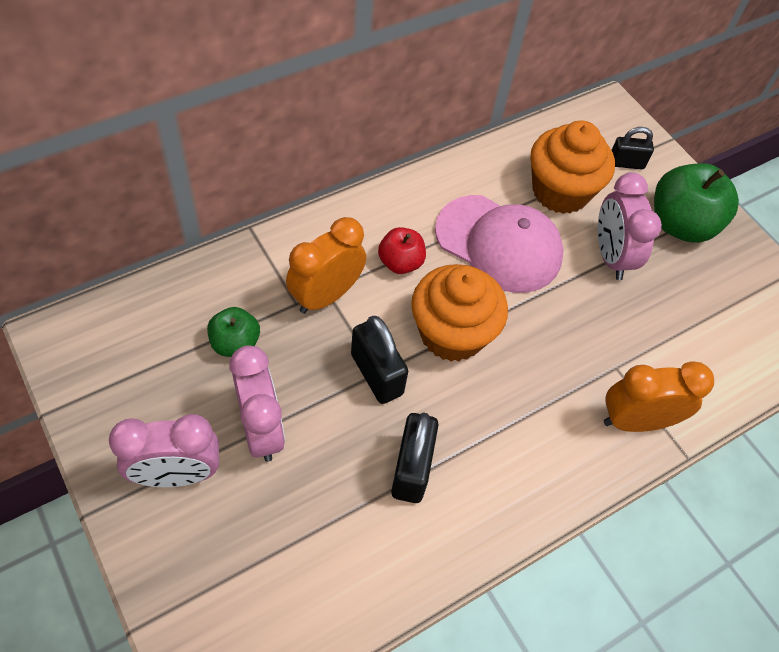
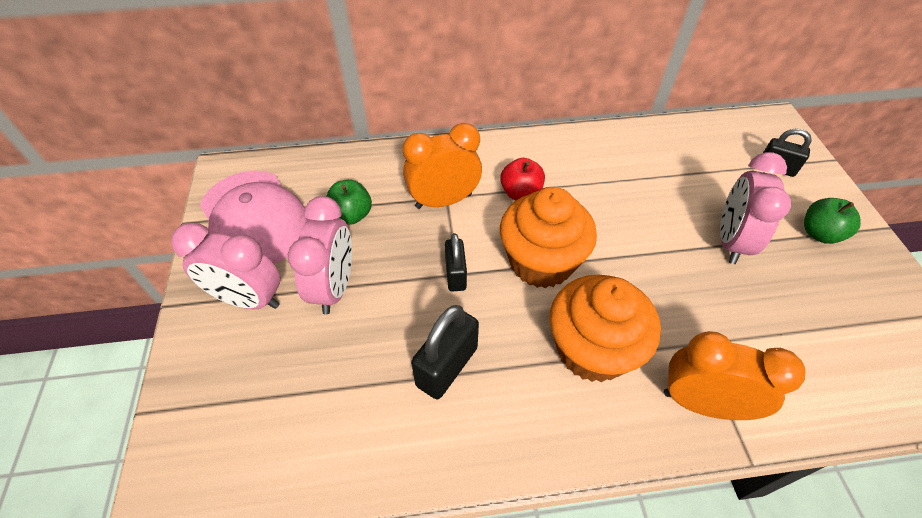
camera: 30 degrees right, 5 degrees down
(377, 374) = (455, 275): black padlock -> black padlock, size x0.65
(499, 244) = (619, 202): pink cap -> pink cap (254, 218)
(560, 191) = (698, 175): orange cupcake -> orange cupcake (592, 349)
(680, 224) = (819, 233): green apple -> green apple, size x0.57

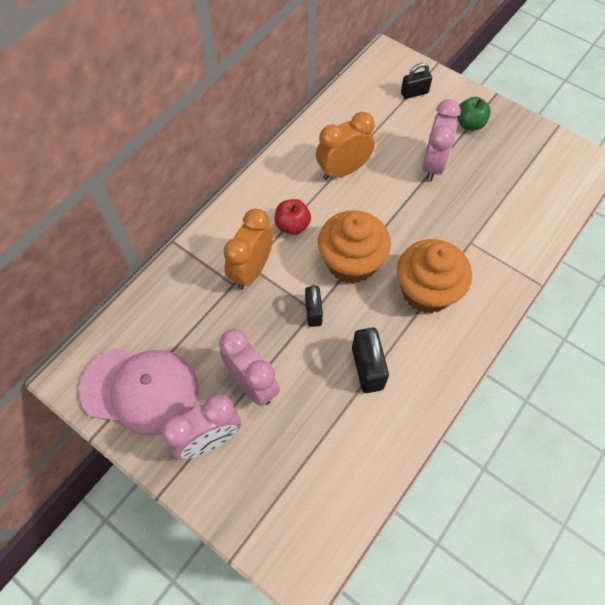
camera: 45 degrees left, 10 degrees up
(351, 215) = (204, 330): green apple -> none
(455, 275) = (313, 312): black padlock -> black padlock turned 45 degrees clockwise
(702, 403) = (498, 274): orange clock -> orange clock (343, 170)
(730, 241) = (433, 165): pink clock -> pink clock turned 135 degrees counterclockwise

